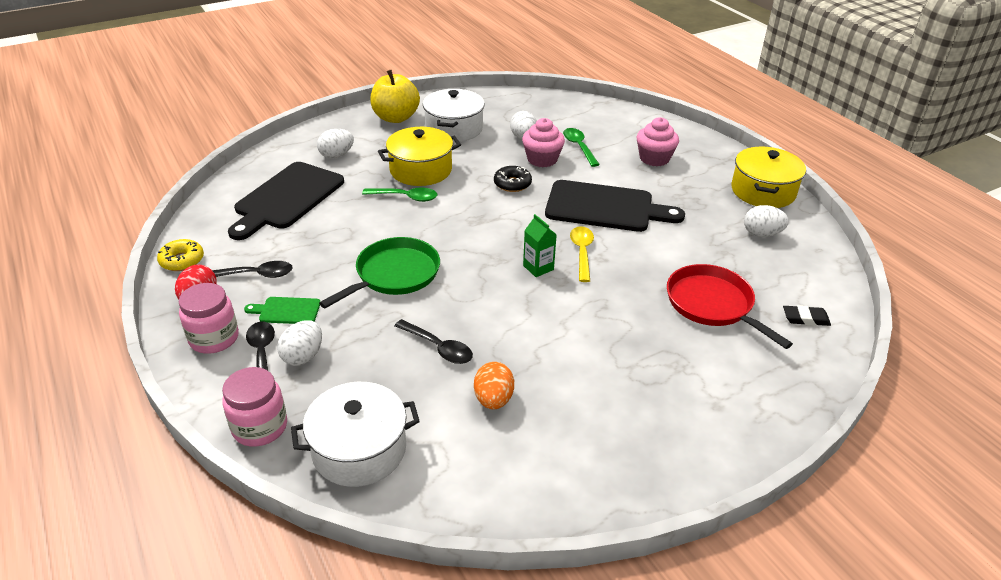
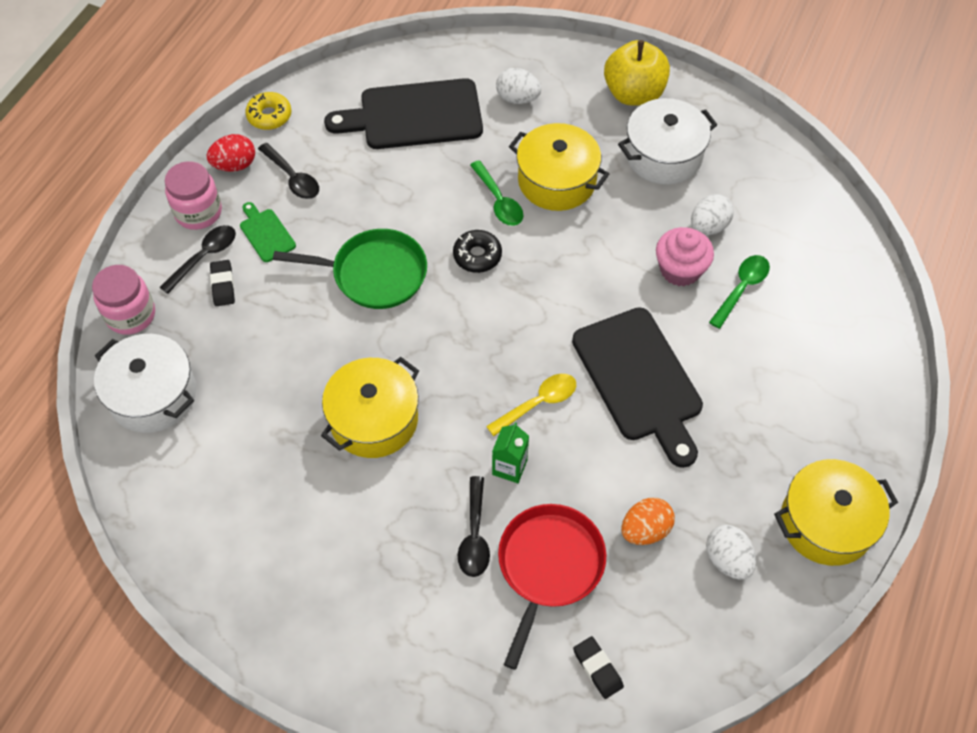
camera: 55 degrees right, 20 degrees up
(303, 356) = (223, 285): white egg -> black eraser
(439, 348) = (304, 372): black spoon -> black spoon (474, 535)
(493, 399) = (272, 453): orange egg -> orange egg (645, 530)
(512, 184) = (606, 272): black donut -> black donut (477, 256)
(519, 331) = (374, 419): none -> yellow pot
(538, 268) = (480, 380): green carton -> green carton (509, 467)
(654, 158) = (790, 375): pink cupcake -> none

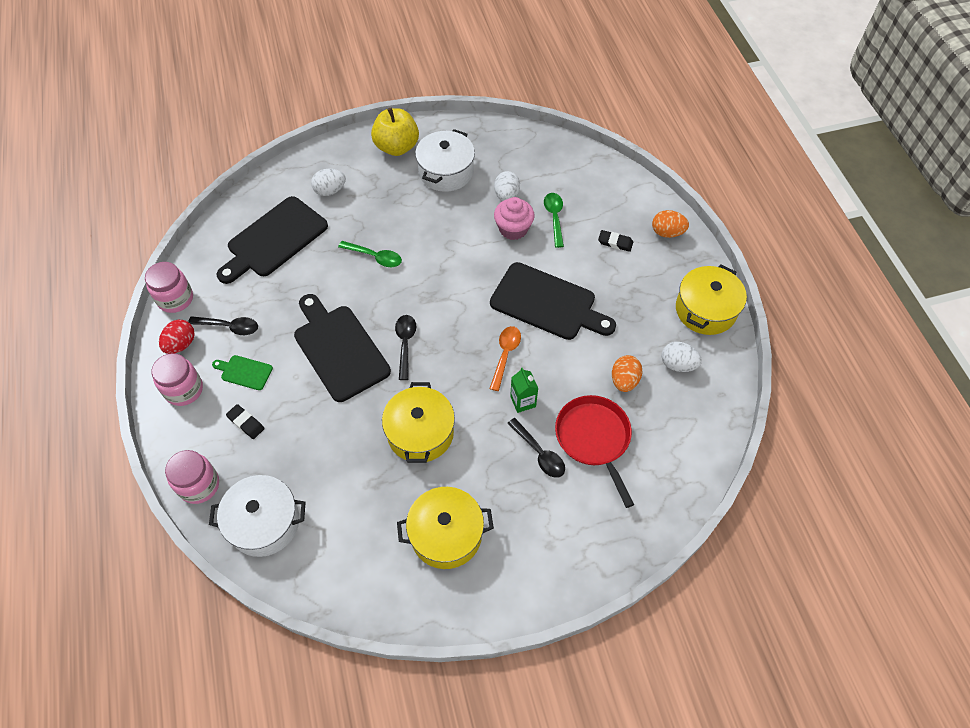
camera: 40 degrees left, 0 degrees up
(204, 257) = (216, 414): black spoon -> black spoon (405, 344)
(269, 116) = (175, 299): yellow donut -> pink jar
(374, 274) = (339, 349): green pan -> black cutting board
(477, 256) = (392, 296): black donut -> none
(538, 403) = (505, 355): yellow spoon -> orange spoon
(556, 181) = (398, 224): yellow pot -> yellow pot (446, 534)
(597, 668) = (668, 471): black eraser -> black eraser (615, 242)
(867, 398) = (667, 232): none -> orange egg

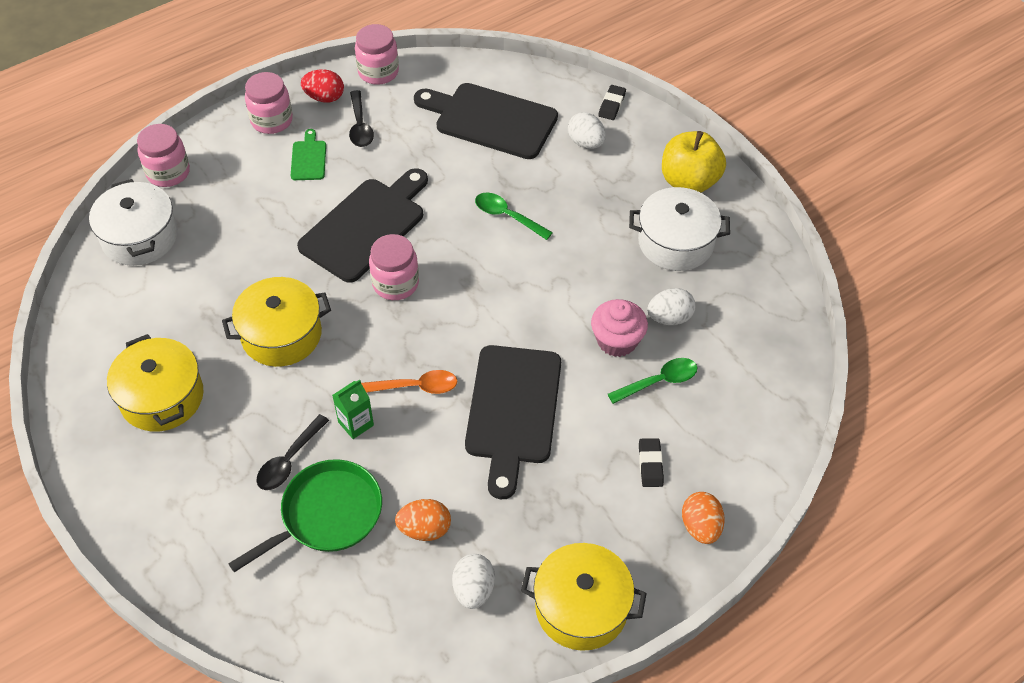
camera: 70 degrees right, 5 degrees down
(246, 423) = (248, 182): black eraser -> black eraser (612, 105)
(375, 257) = (507, 216): green spoon -> green spoon turned 120 degrees clockwise
(405, 344) = (395, 283): black spoon -> pink jar
(594, 438) = (327, 514): red pan -> green pan

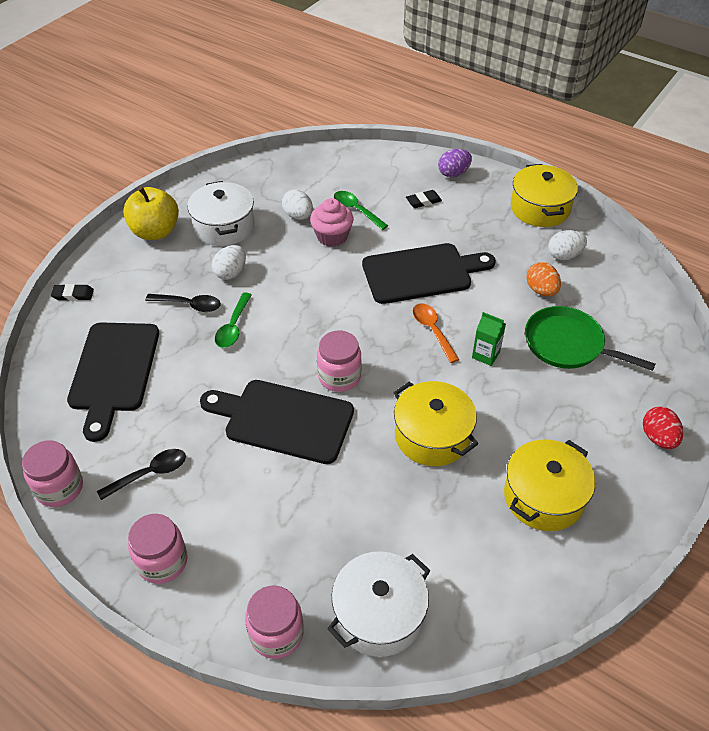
camera: 110 degrees left, 5 degrees down
(289, 460) = (542, 383): black spoon -> black spoon (189, 305)
(309, 158) = (210, 501): green cutting board -> none
(324, 97) = (112, 524): red egg -> red egg (658, 438)
(586, 143) = (127, 300): white egg -> white egg (231, 273)
(700, 527) = (453, 173): orange egg -> purple egg

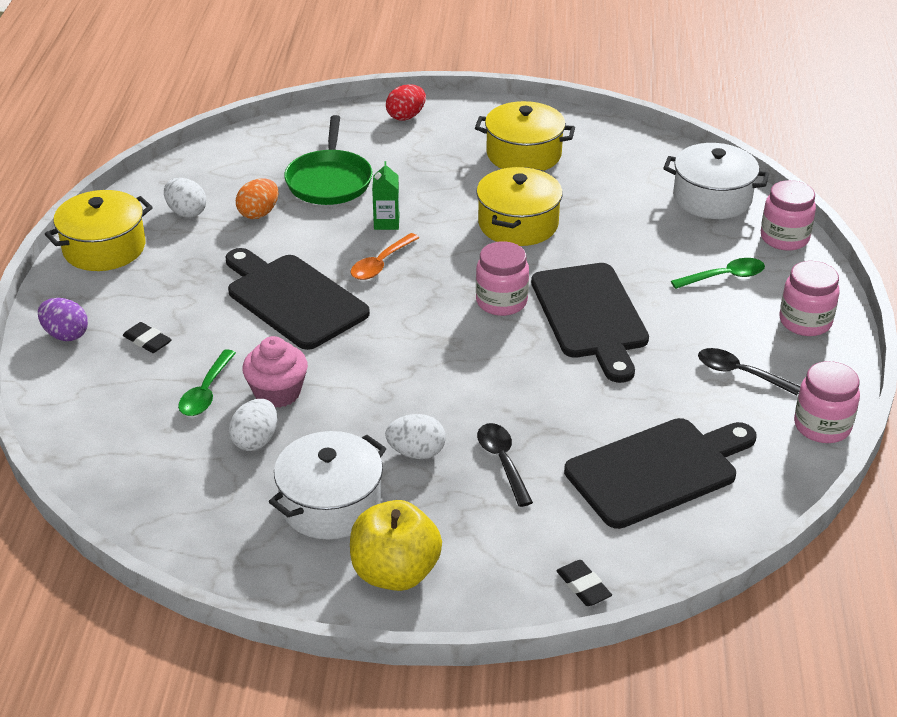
camera: 120 degrees left, 10 degrees down
(233, 327) = (503, 407): green spoon -> green spoon (724, 277)

